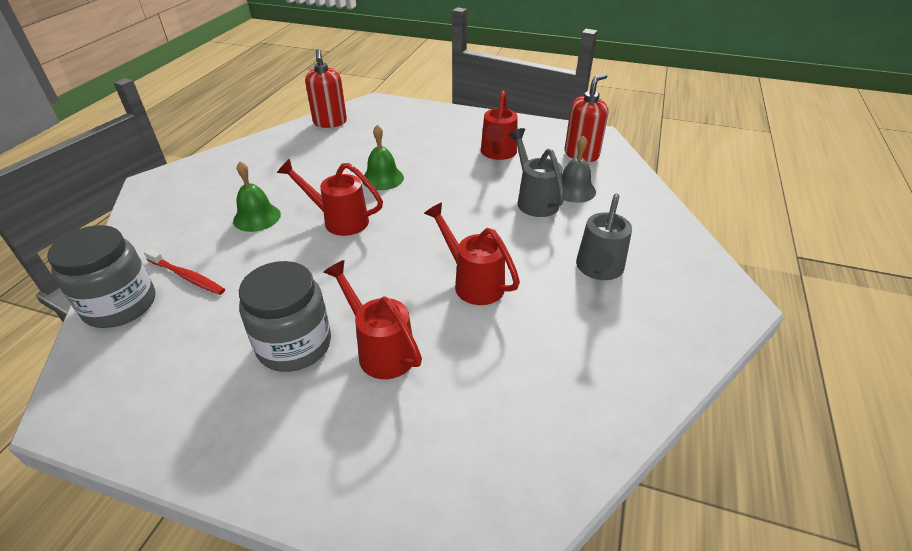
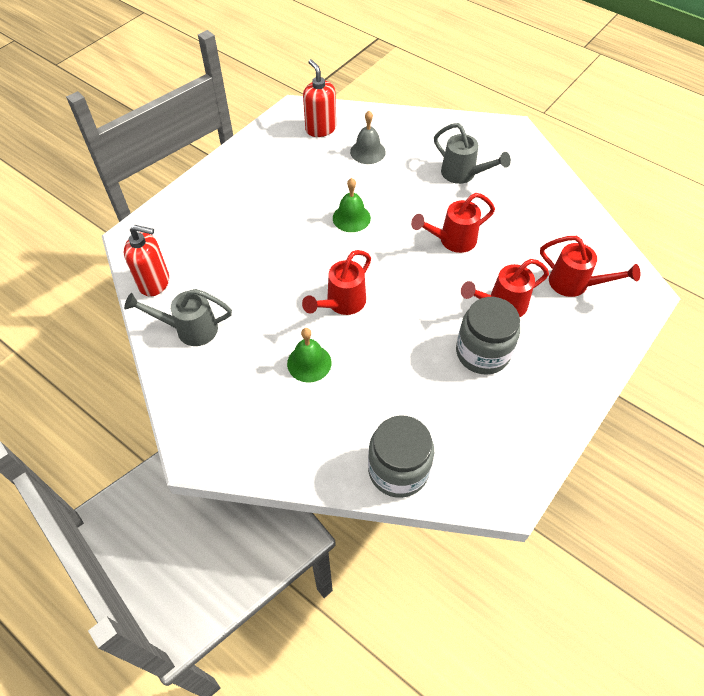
camera: 70 degrees left, 15 degrees up
(187, 277) = (378, 419): red toothbrush -> none
(382, 178) = (290, 262): green bell -> green bell (351, 218)
(497, 154) = (291, 177): red watering can -> red watering can (575, 284)
(534, 200) = (370, 177): grey watering can -> grey watering can (189, 329)

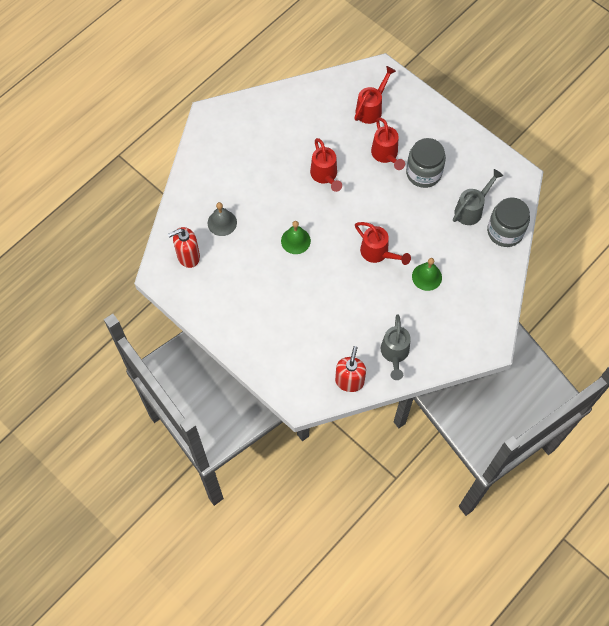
camera: 85 degrees left, 10 degrees up
(463, 174) = (257, 158): grey watering can -> grey watering can (472, 209)

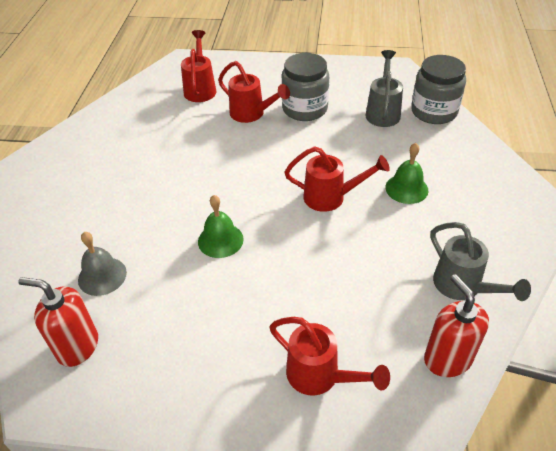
camera: 35 degrees left, 20 degrees down
(188, 256) = (77, 346): red soap dispenser -> red soap dispenser turned 75 degrees clockwise
(325, 176) = (201, 162): red watering can -> red watering can (320, 377)

